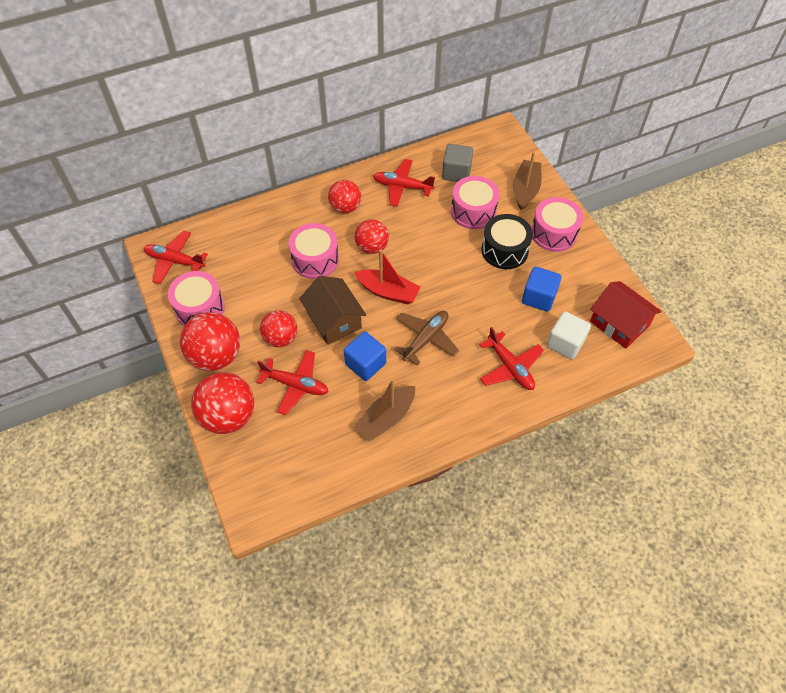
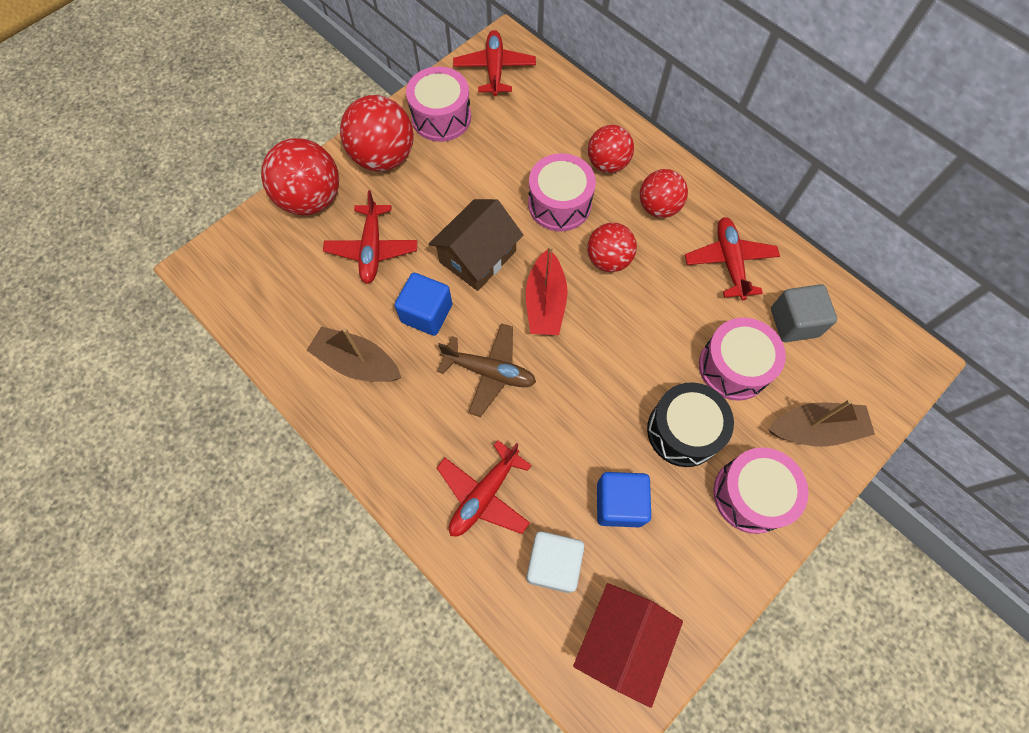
camera: 70 degrees right, 10 degrees up
(281, 338) = (430, 210): red ball -> red ball (607, 164)

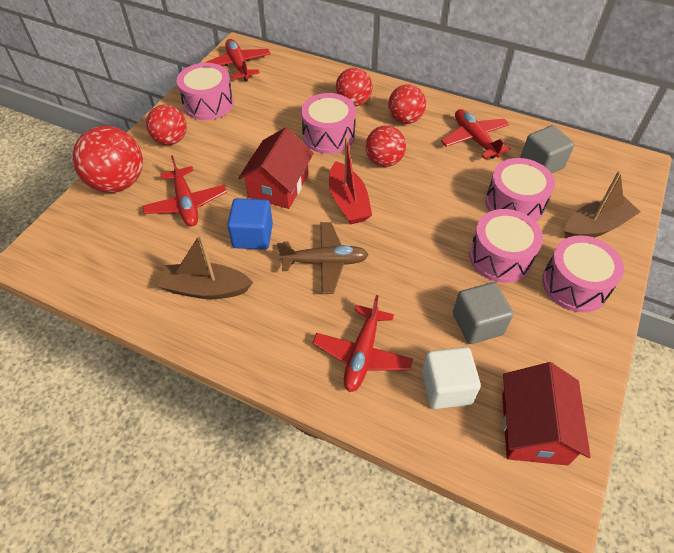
camera: 20 degrees left, 15 degrees down
(384, 157) = (171, 140): red ball -> red ball, size x0.65
(478, 256) = (279, 186): brown house -> red house
(619, 503) = (477, 324): blue cube -> grey cube
(683, 431) = (500, 257): black drum -> pink drum

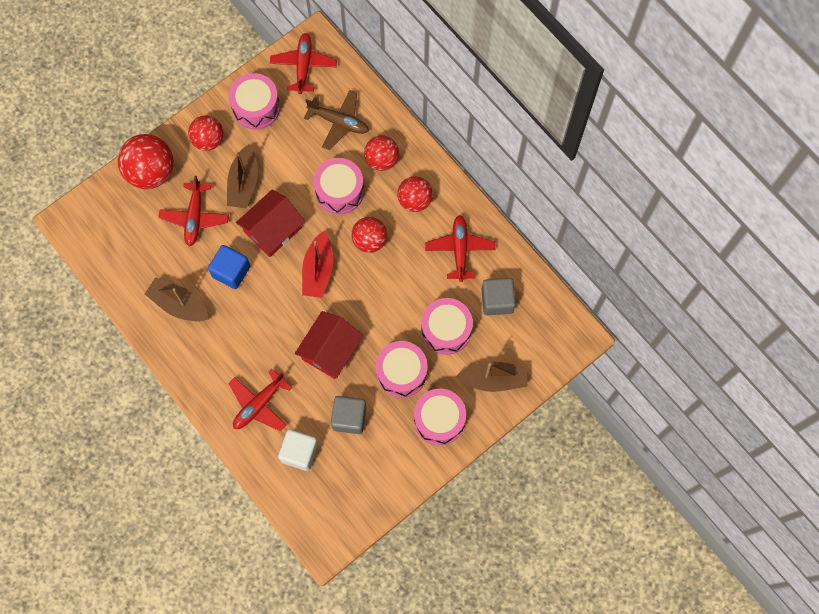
camera: 25 degrees right, 20 degrees up
(226, 160) = (244, 183): none -> brown boat
(325, 262) = (272, 319): brown plane -> brown plane (338, 122)
(533, 428) = (337, 503): red house -> red house (330, 350)

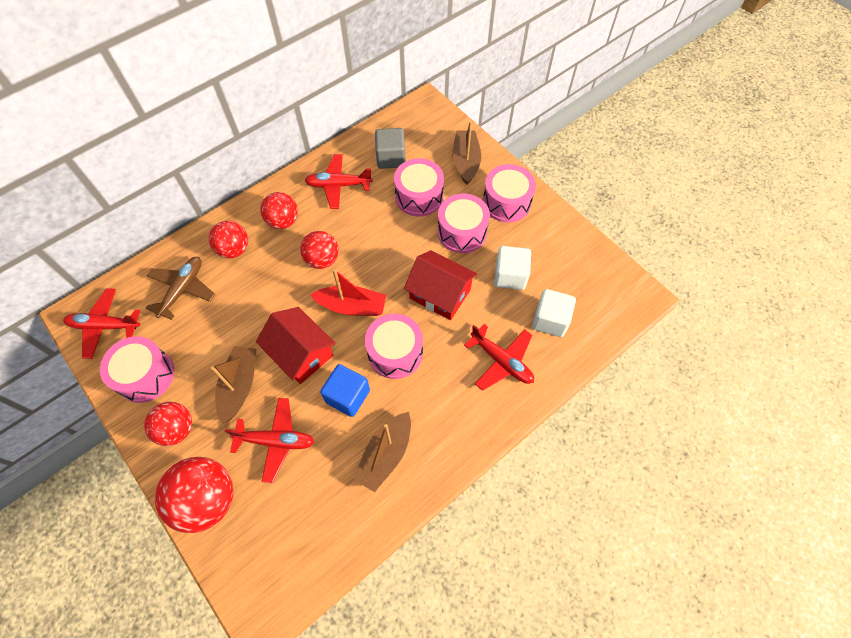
camera: 90 degrees left, 10 degrees down
(244, 183) = (239, 386): brown boat -> brown boat turned 90 degrees counterclockwise
(339, 191) = (264, 288): pink drum -> pink drum (395, 352)
(349, 418) = (510, 276): grey cube -> white cube

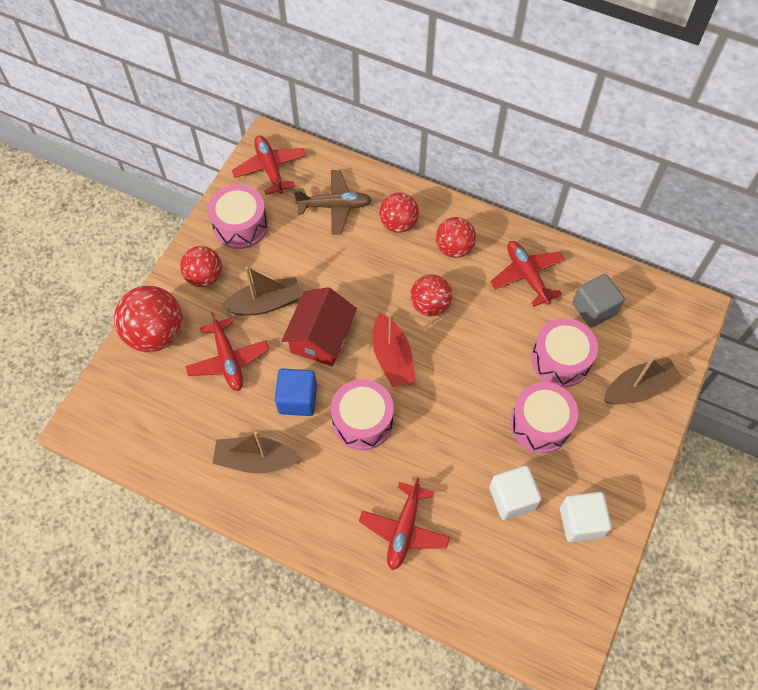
camera: 65 degrees right, 0 degrees up
(440, 294) = (451, 435): red house -> none
(506, 202) = (608, 456): pink drum -> none
(550, 320) = (479, 563): white cube -> white cube (581, 522)

